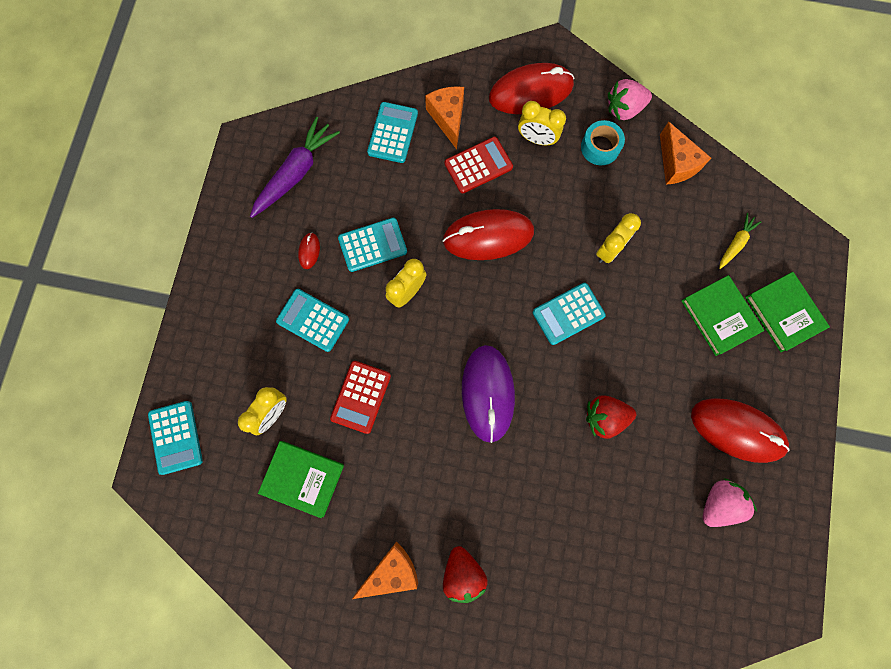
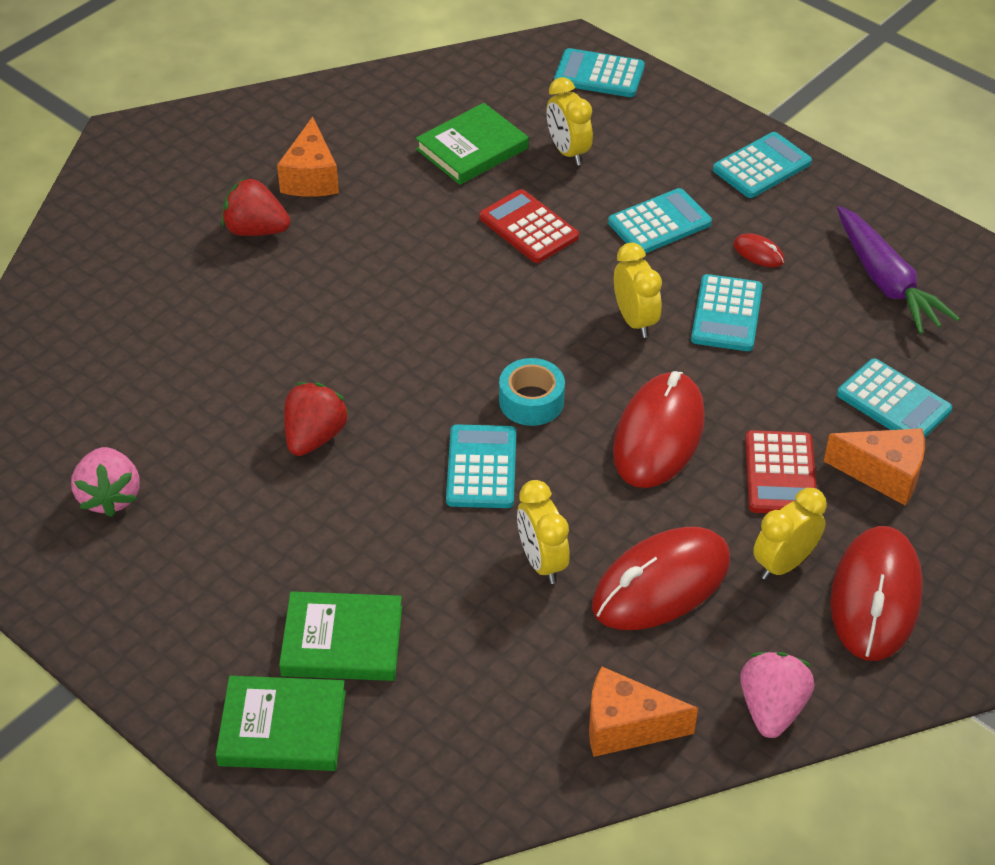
camera: 120 degrees right, 30 degrees down
(224, 285) = (762, 166): none -> turquoise calculator
(488, 393) = (440, 339): purple mouse -> none
(600, 147) = (720, 638): turquoise tape -> turquoise tape (531, 401)
(735, 243) = (436, 730): yellow carrot -> none
(737, 430) = (175, 569): red mouse -> red mouse (661, 584)

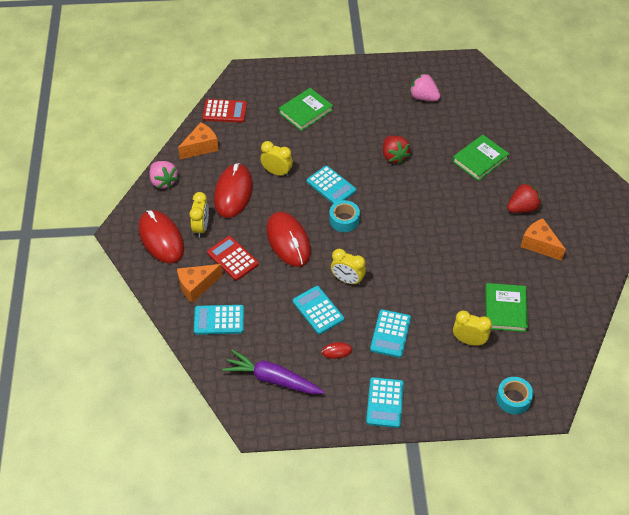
camera: 135 degrees right, 5 degrees up
(282, 728) = (292, 83): green book -> green book (480, 160)
(528, 227) = (435, 289): red calculator -> red calculator (225, 111)
(599, 74) = (513, 399): turquoise calculator -> turquoise tape

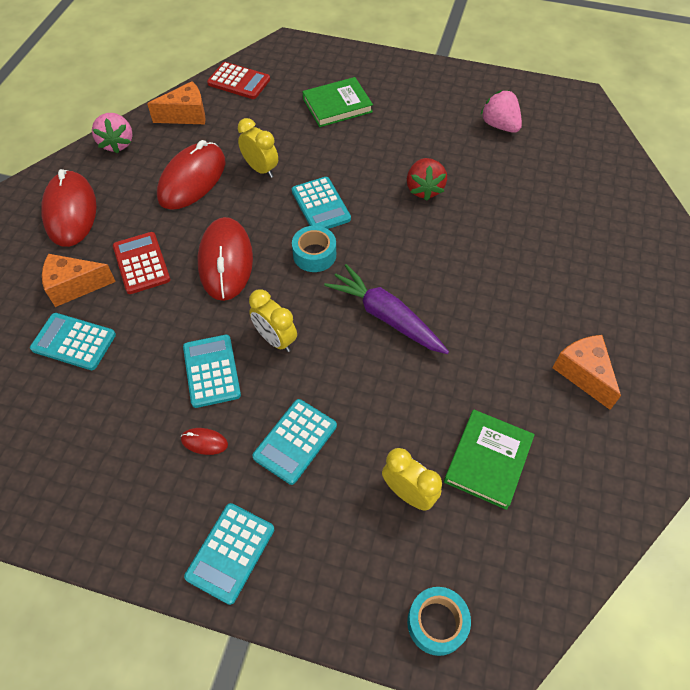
camera: 20 degrees right, 5 degrees up
(201, 227) = (127, 212): yellow clock -> none
(272, 379) = (92, 454): purple carrot -> purple carrot (386, 316)
(480, 160) = (543, 225): green book -> none
(522, 208) = (578, 310): red strawberry -> none

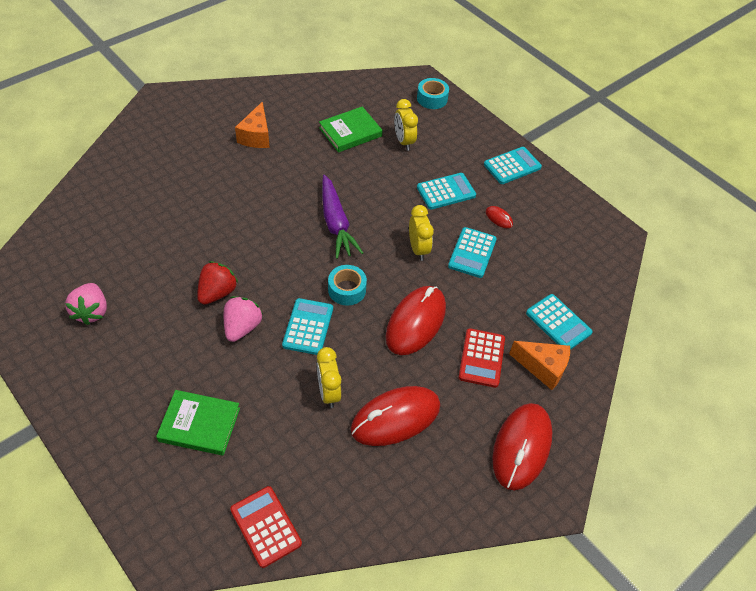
camera: 150 degrees left, 5 degrees down
(117, 143) = (443, 511): pink strawberry -> pink strawberry (242, 327)
(186, 115) = (353, 509): orange cheese -> none

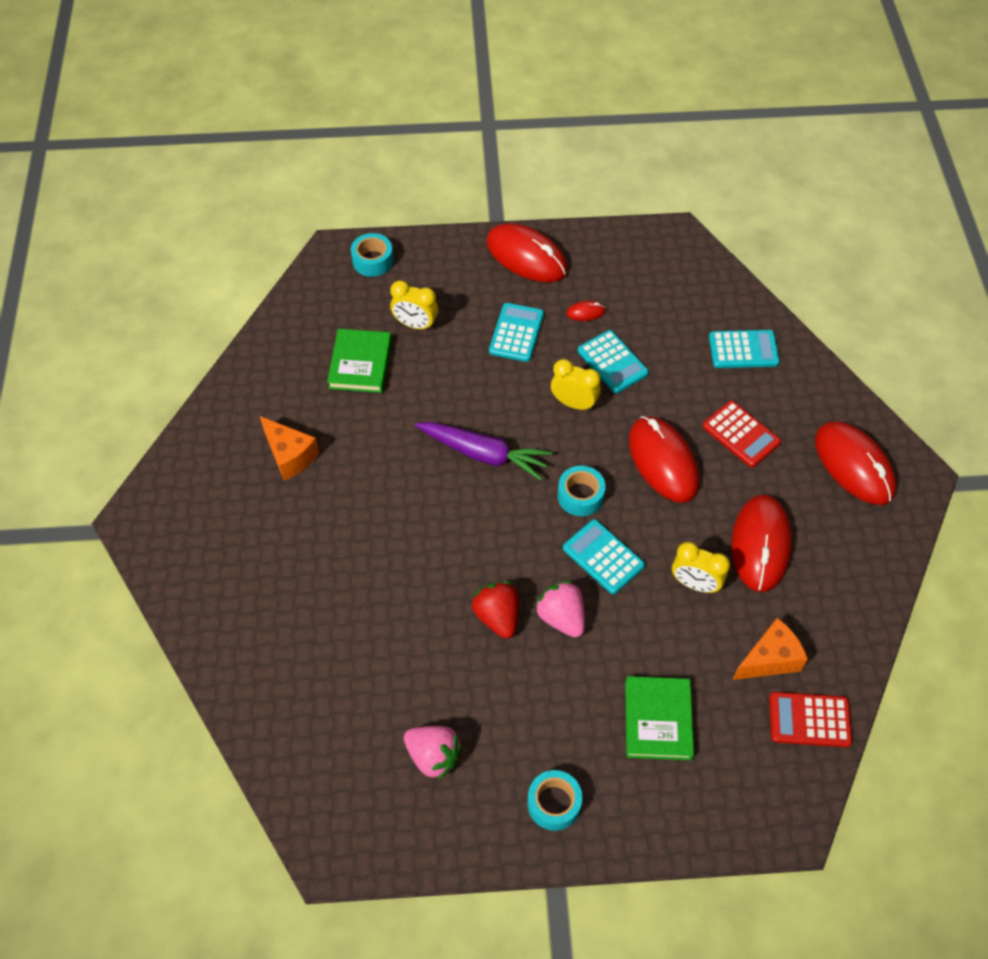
camera: 50 degrees left, 5 degrees up
(95, 395) = (554, 803): none -> turquoise tape
(199, 424) = (658, 720): green book -> green book turned 45 degrees counterclockwise
(512, 166) = (526, 257): turquoise calculator -> red mouse
(543, 368) = (783, 394): orange cheese -> orange cheese (769, 659)

